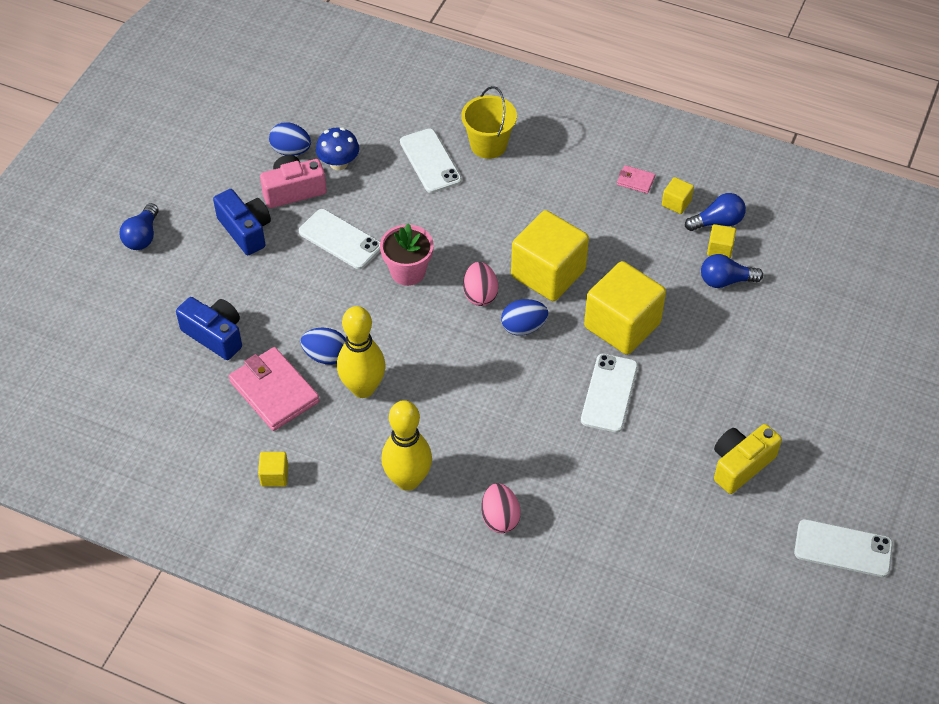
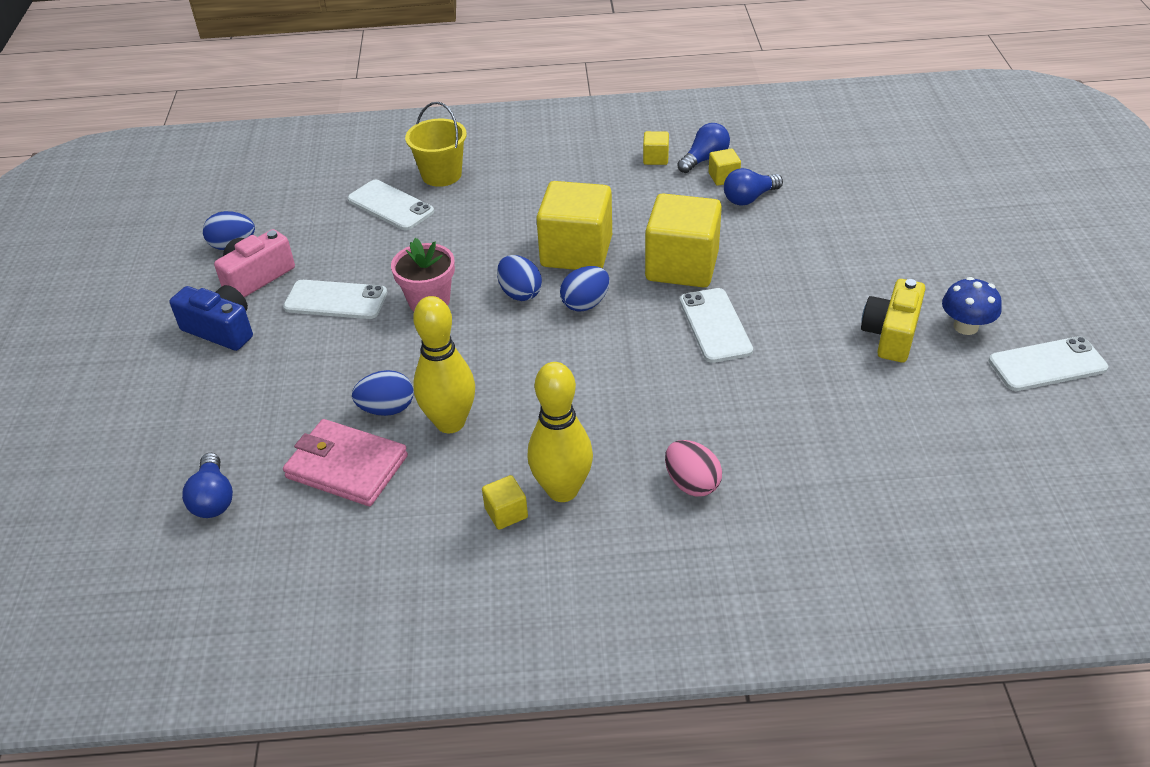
camera: 25 degrees left, 10 degrees down
(142, 236) = (96, 378): blue light bulb -> blue light bulb (213, 498)
(215, 335) = (240, 439): blue camera -> none
(274, 476) = (400, 552): yellow cube -> yellow cube (506, 513)
(338, 163) = (293, 239): blue mushroom -> blue mushroom (965, 326)
(480, 294) = (520, 293): pink egg -> blue egg
(635, 181) = (605, 155): pink wallet -> none

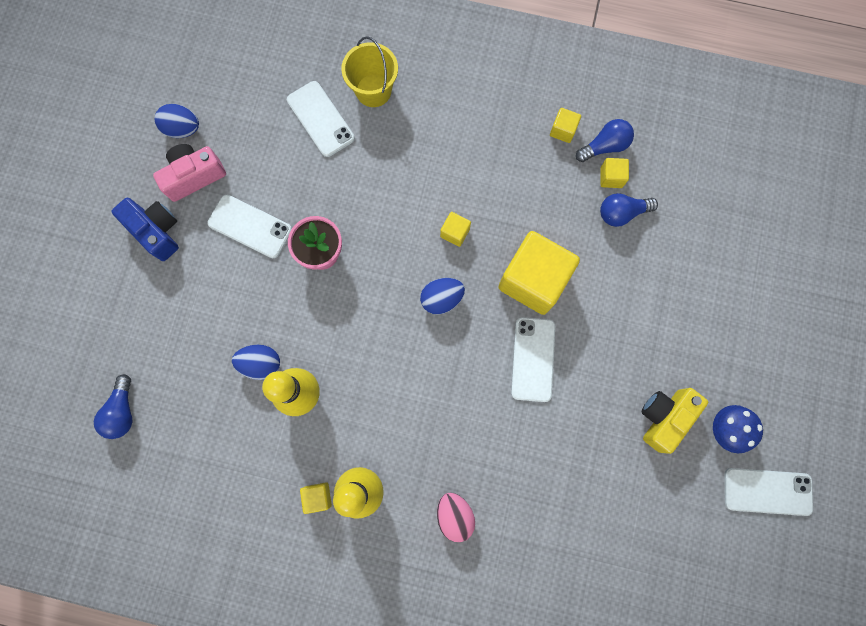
camera: 15 degrees right, 35 degrees up
(347, 467) = (220, 413): pink wallet -> none
(520, 293) = (394, 268): blue egg -> none
(576, 252) = (455, 232): yellow cube -> yellow cube, size x0.43

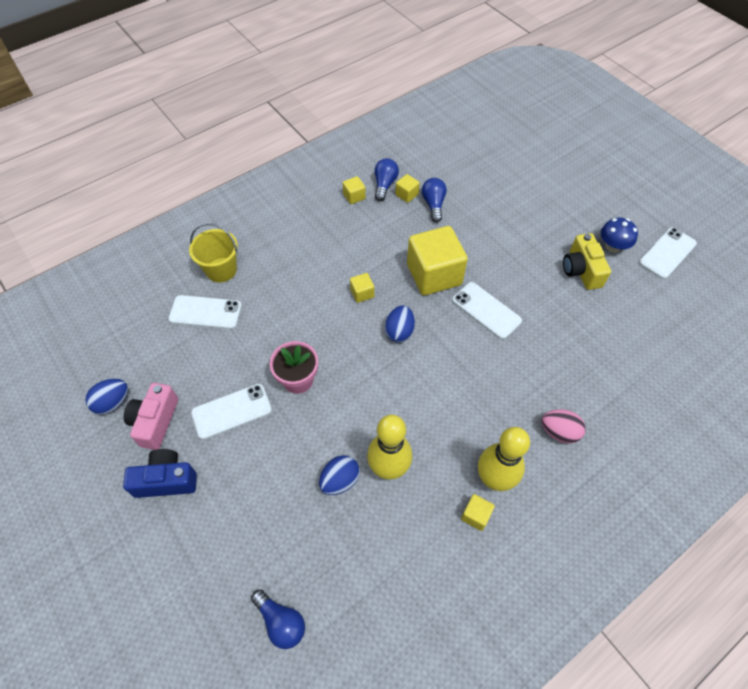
camera: 50 degrees left, 20 degrees down
(621, 213) = (433, 204): blue light bulb -> blue light bulb turned 150 degrees clockwise

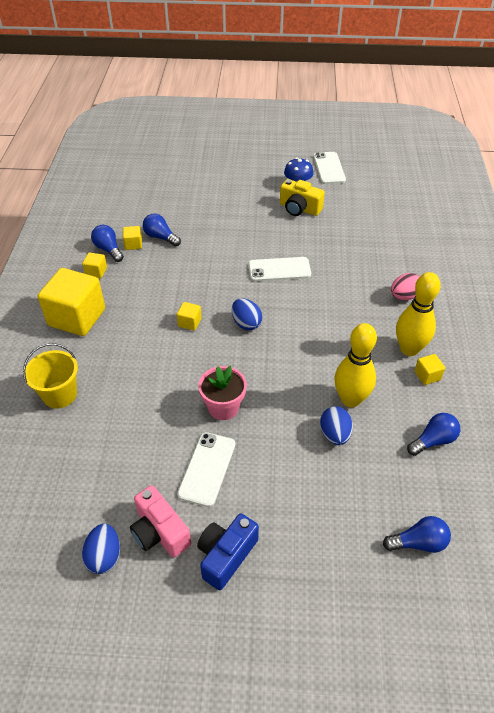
camera: 50 degrees left, 10 degrees down
(205, 312) = (90, 431): white phone -> none
(402, 568) = (433, 440): none -> blue light bulb
(434, 274) = (220, 275): yellow cube -> yellow cube (77, 317)

